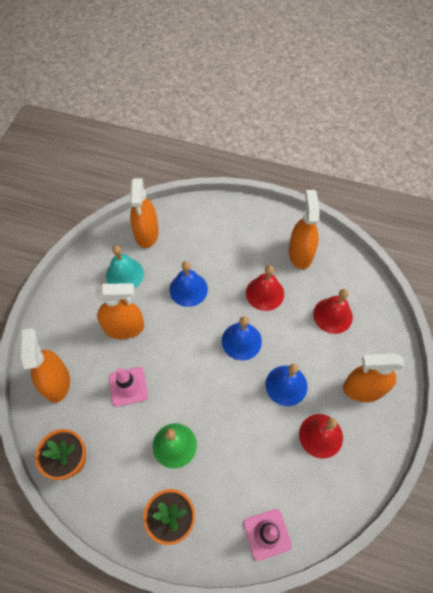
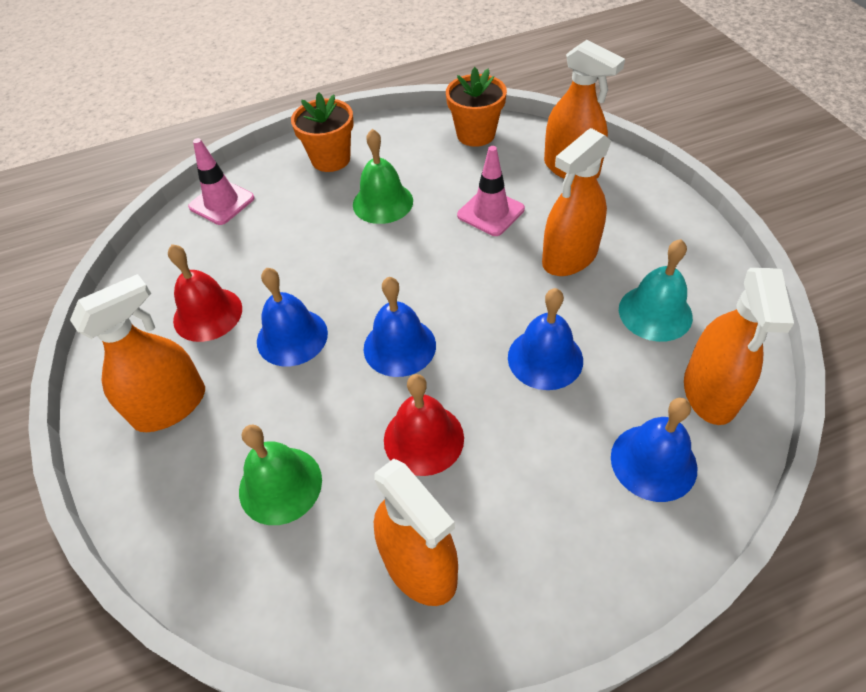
camera: 145 degrees right, 10 degrees down
(146, 233) = (710, 392): orange spray bottle -> orange spray bottle turned 135 degrees counterclockwise
(193, 228) = (653, 462): none -> blue bell
(332, 315) = (280, 485): red bell -> green bell

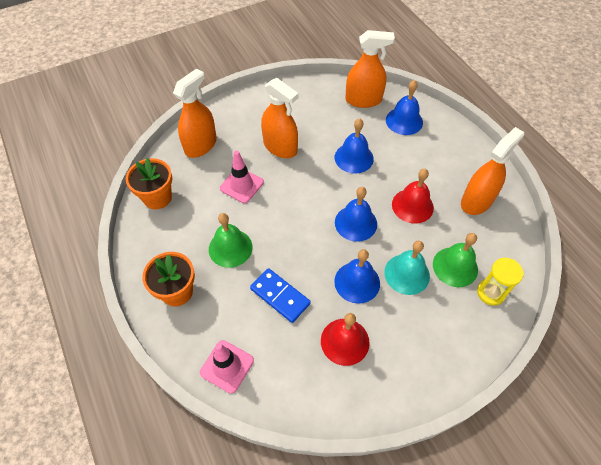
camera: 100 degrees left, 5 degrees up
(170, 406) = (421, 342): orange spray bottle -> none
(213, 534) = (490, 293): none -> yellow hourglass
(296, 250) = (280, 296): none -> blue domino
(655, 312) = (318, 114): turquoise bell -> turquoise bell (407, 274)

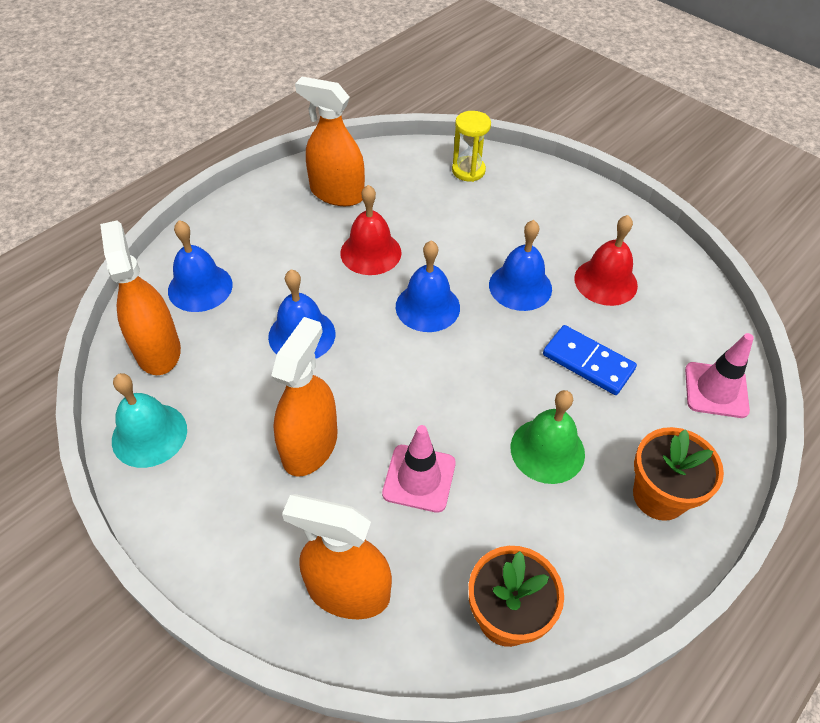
camera: 110 degrees left, 5 degrees down
(280, 296) = (588, 362): blue domino -> blue domino turned 75 degrees counterclockwise
(407, 274) = (482, 242): turquoise bell -> turquoise bell (149, 435)
(455, 266) = (448, 202): green bell -> none

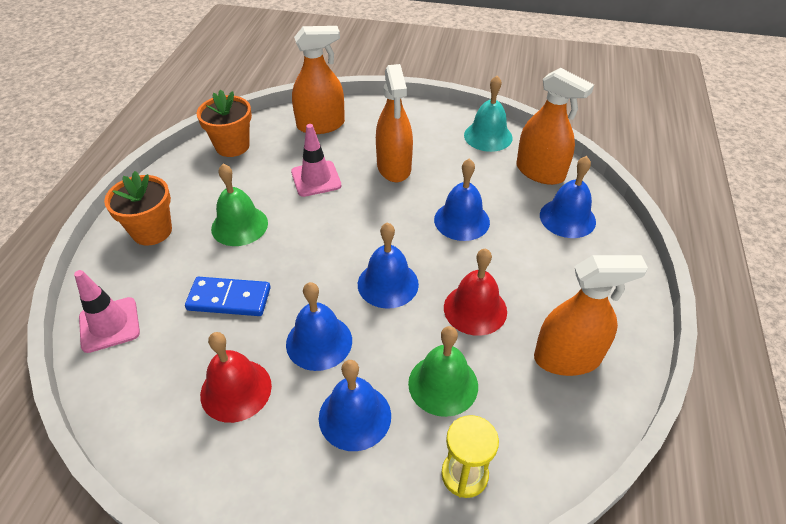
camera: 150 degrees right, 5 degrees down
(442, 217) = (443, 384): none -> green bell
(520, 227) = (355, 416): none -> blue bell

